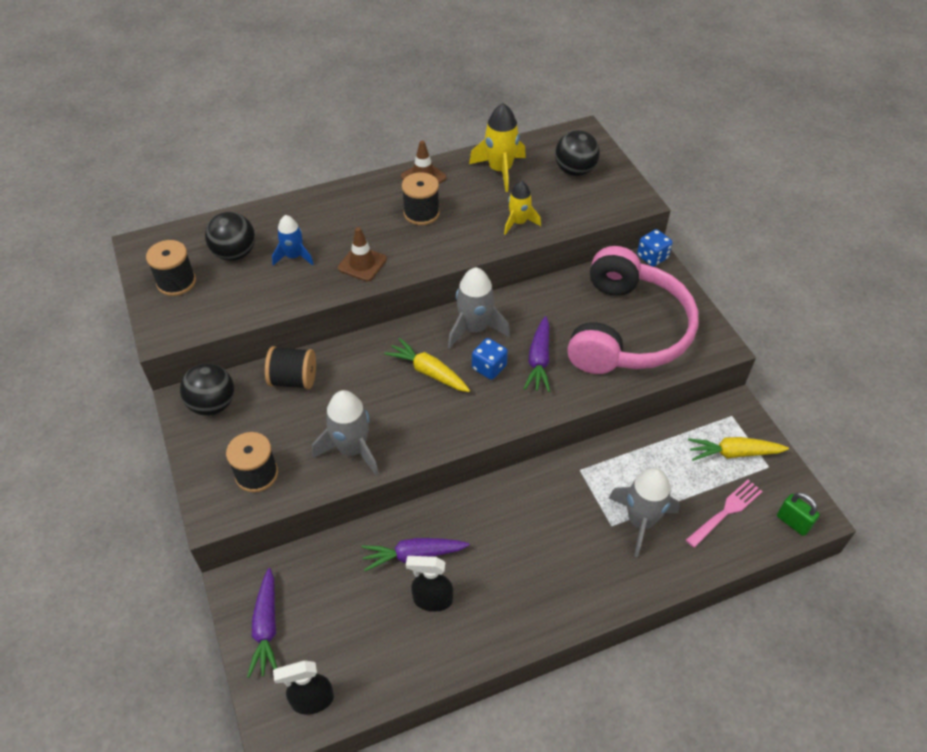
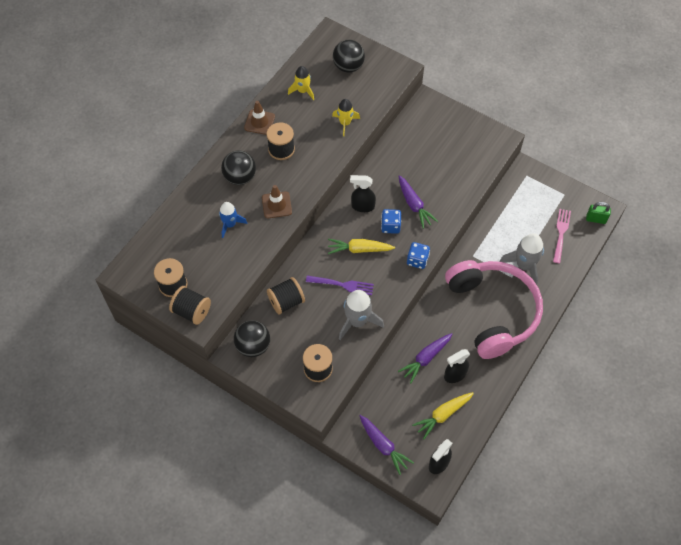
camera: 35 degrees left, 10 degrees up
(167, 319) = (192, 311): none -> black spool
(235, 254) = (191, 244): black ball -> black ball (240, 177)
(373, 399) = (342, 285): none -> purple fork
(475, 329) = (362, 206): grey rocket -> black spray bottle
(500, 170) = (303, 91): yellow rocket -> yellow rocket, size x0.64
(627, 330) = (447, 157): pink headphones -> pink headphones (493, 311)
(652, 257) = (425, 99): blue dice -> blue dice (417, 260)
(733, 453) = (542, 197): yellow carrot -> yellow carrot (443, 415)

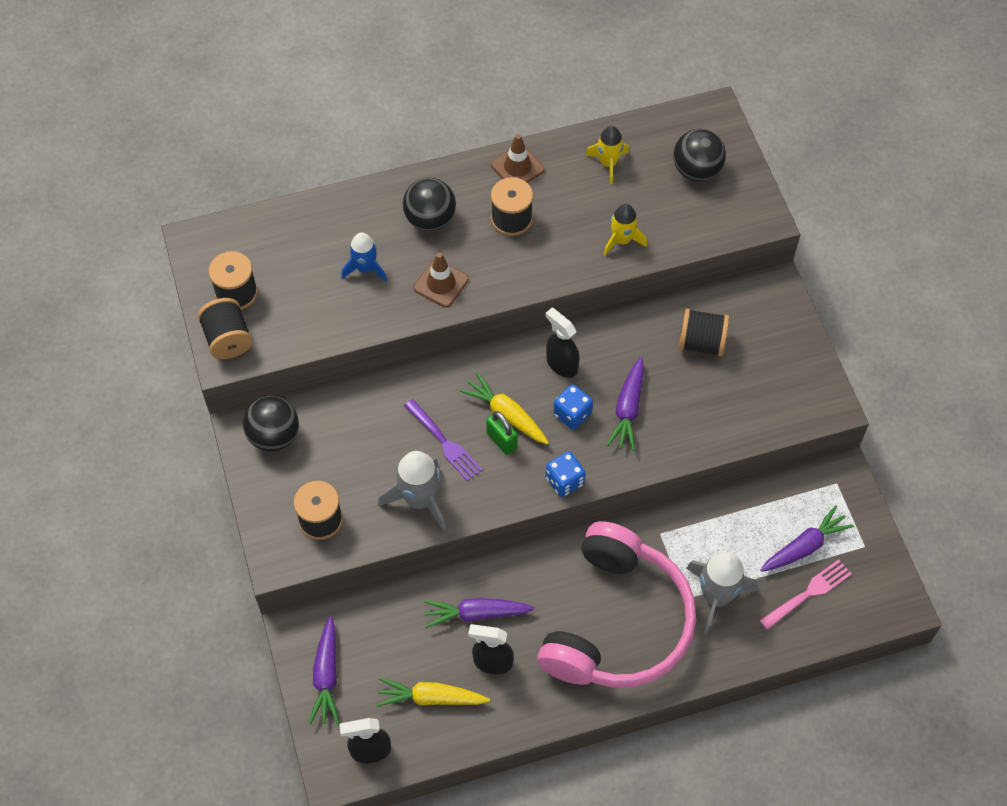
camera: 40 degrees right, 0 degrees up
(286, 301) = (360, 412): black spool -> black spool (701, 343)
(540, 214) = (804, 546): none -> purple carrot
(596, 219) = (876, 611): green padlock -> green padlock (502, 440)

